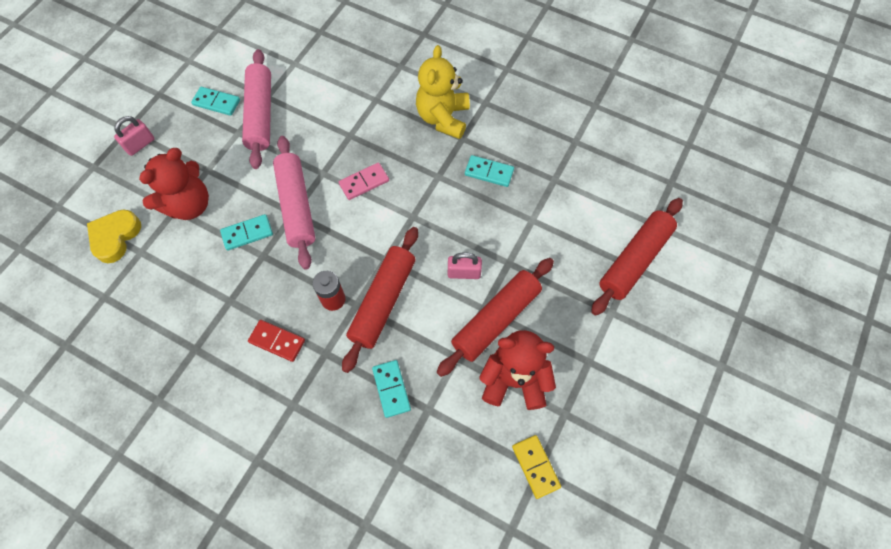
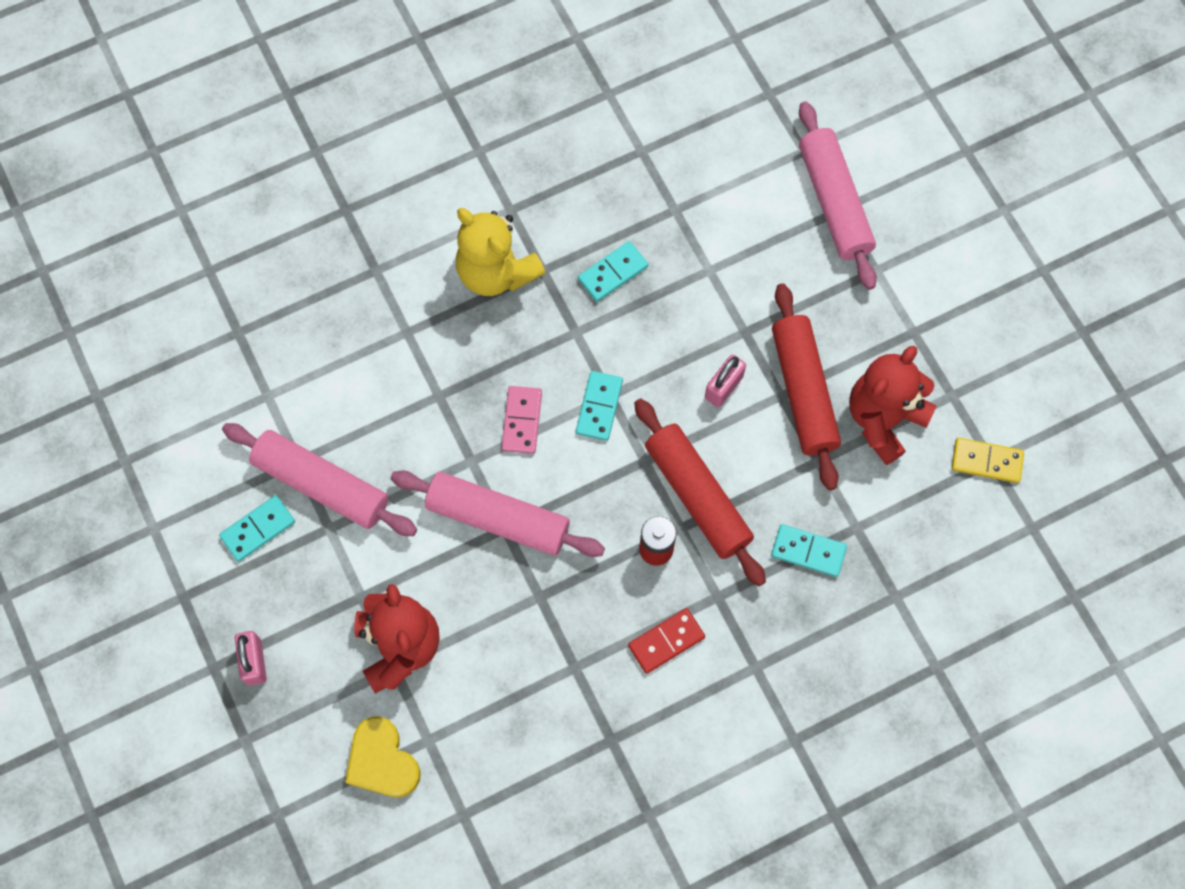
camera: 55 degrees left, 5 degrees up
(247, 233) = (494, 598): turquoise domino -> turquoise domino (599, 407)
(634, 260) = (834, 202): red rolling pin -> pink rolling pin

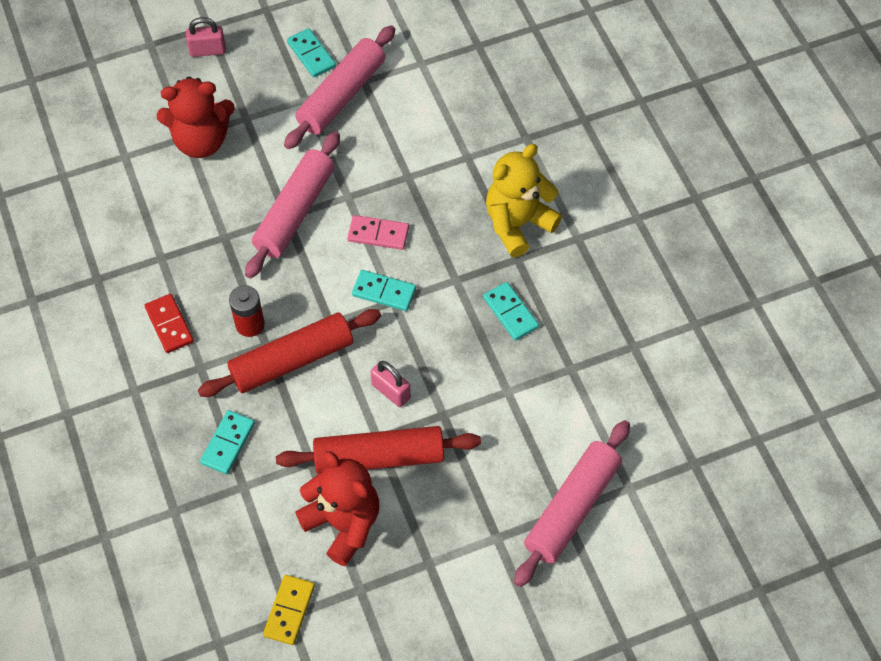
camera: 95 degrees right, 10 degrees down
(382, 761) = (115, 126): yellow heart -> none
(834, 202) = (572, 508): pink rolling pin -> pink rolling pin turned 45 degrees counterclockwise

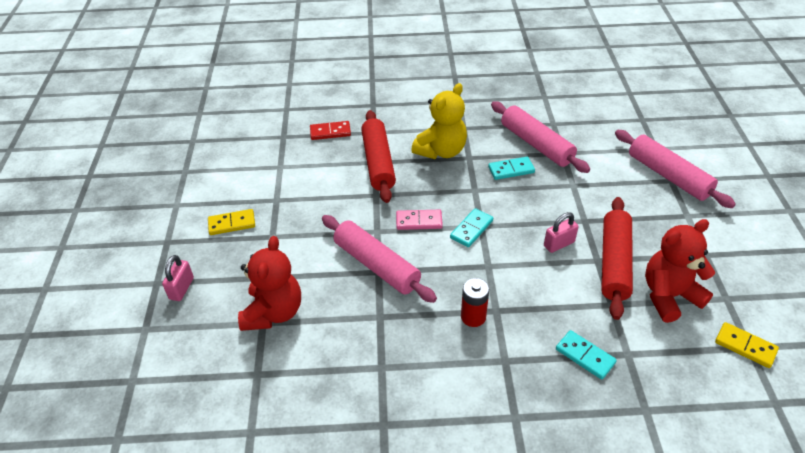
camera: 70 degrees left, 15 degrees down
(169, 325) = (454, 375): red domino -> red domino (330, 132)
(292, 360) = (516, 296): red rolling pin -> red rolling pin (378, 162)
(311, 54) = (232, 223): turquoise domino -> yellow domino
(341, 95) = (282, 215): pink rolling pin -> pink rolling pin (536, 144)
(378, 234) = (419, 221): pink domino -> pink domino turned 60 degrees clockwise
(518, 224) = (441, 151): yellow teddy bear -> yellow teddy bear turned 120 degrees counterclockwise

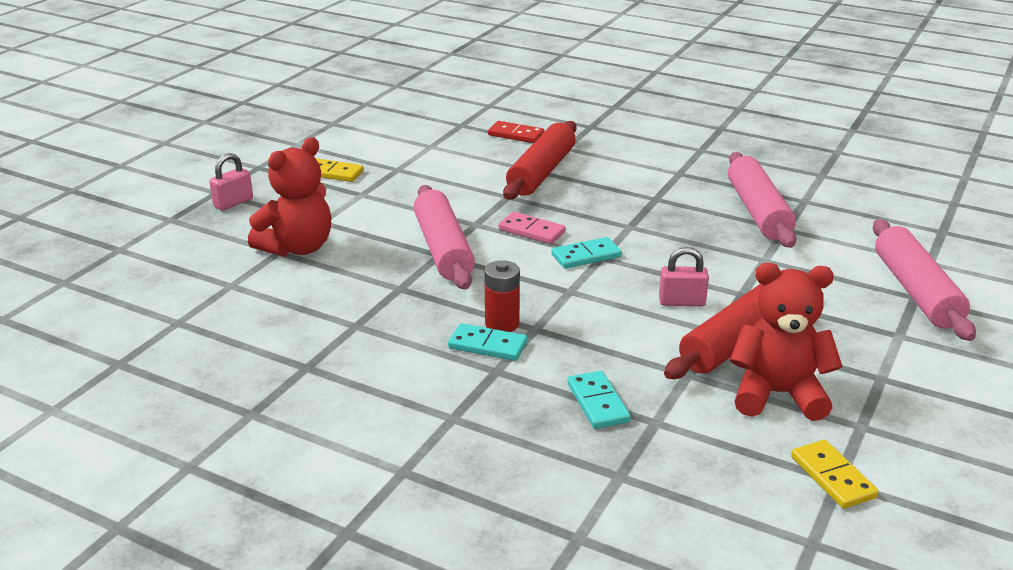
camera: 30 degrees right, 15 degrees down
(441, 151) = (627, 184): yellow teddy bear -> none
(511, 170) = (697, 223): turquoise domino -> turquoise domino (487, 345)

